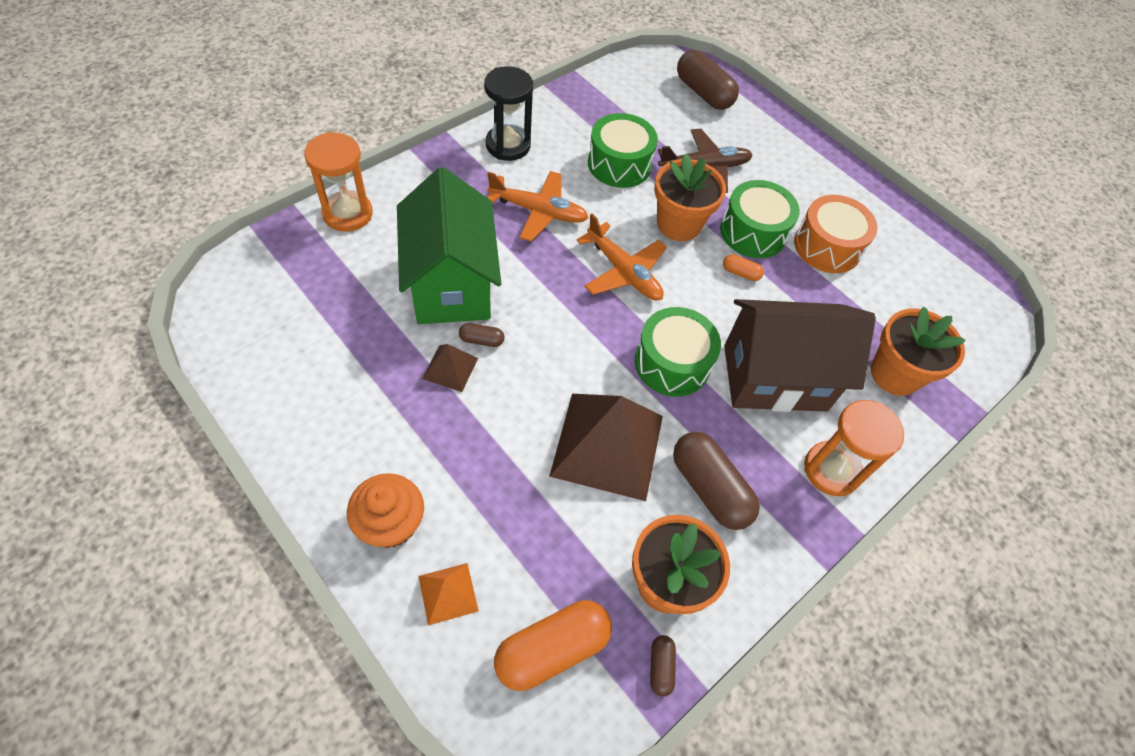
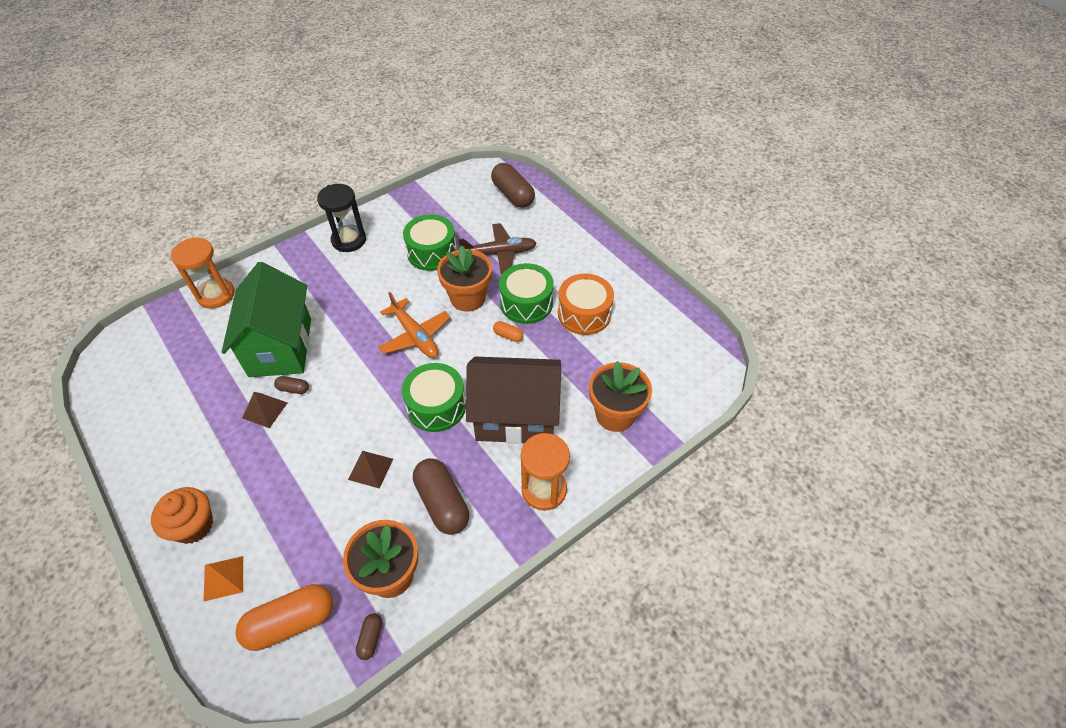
camera: 10 degrees right, 5 degrees down
(538, 211) = (360, 290): orange plane -> none
(607, 445) = (370, 469): brown pyramid -> brown pyramid, size x0.46

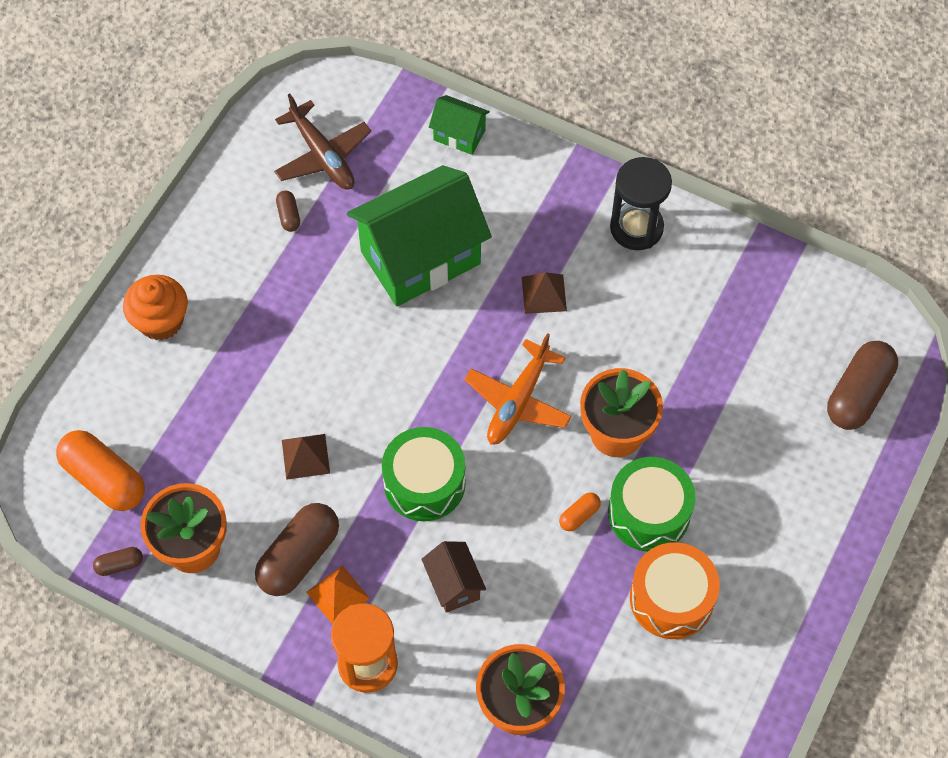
camera: 65 degrees right, 10 degrees up
(216, 295) = (459, 135): orange hourglass -> green house
(223, 578) = (120, 386): orange pyramid -> orange pyramid (338, 595)
(265, 410) = (326, 298): brown pyramid -> brown pyramid (544, 293)
(293, 389) = (369, 310): brown capsule -> brown capsule (289, 216)
(432, 252) = (674, 344): green drum -> none
(499, 253) = (724, 433): brown plane -> brown plane (322, 156)
(508, 335) = (579, 515): orange capsule -> orange capsule turned 45 degrees clockwise
(515, 417) = (454, 585): brown house -> brown house, size x0.46

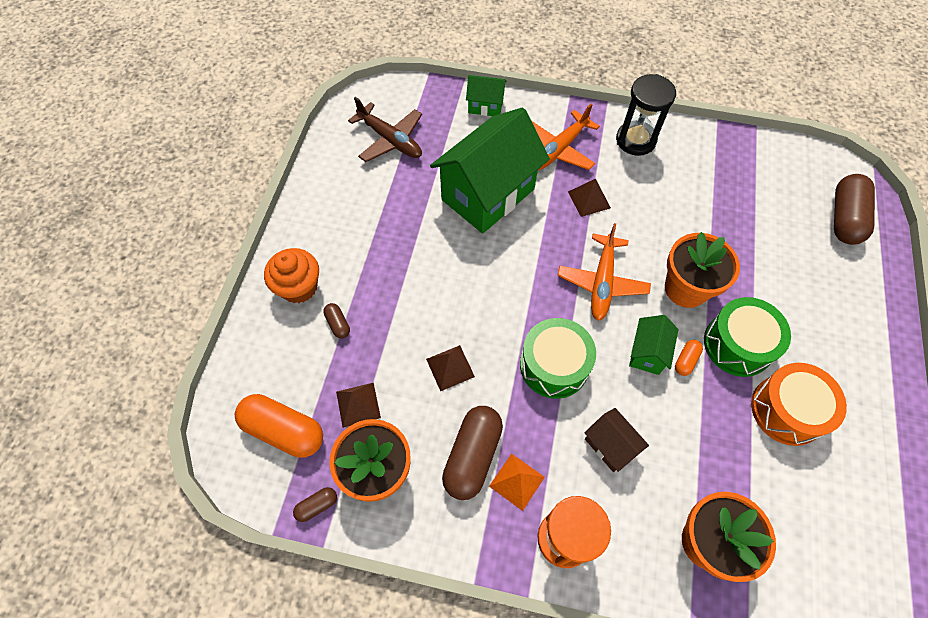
camera: 15 degrees left, 0 degrees up
(191, 471) = (358, 404): none -> brown pyramid
(289, 216) = (378, 186): brown capsule -> brown capsule (338, 324)
(532, 218) = (559, 149): none -> orange plane
(538, 496) = (647, 353): none -> green house

